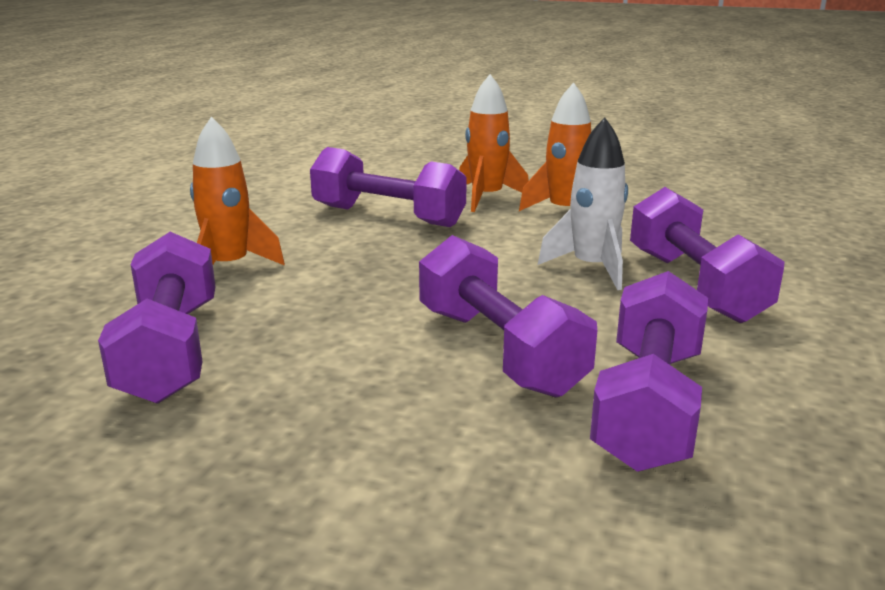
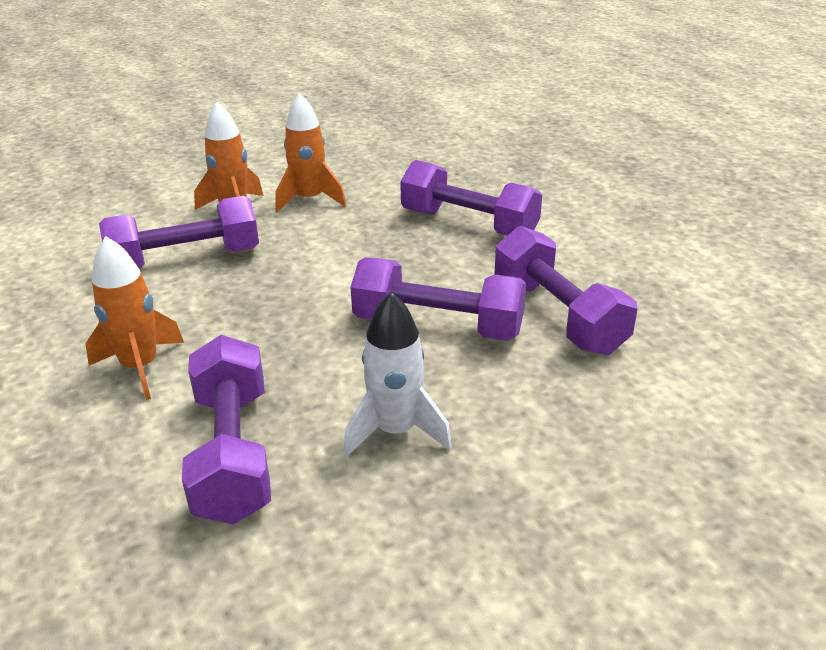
camera: 45 degrees left, 10 degrees up
(170, 350) = (233, 453): purple dumbbell -> purple dumbbell turned 45 degrees clockwise
(591, 268) = (396, 239): white rocket -> white rocket (395, 431)

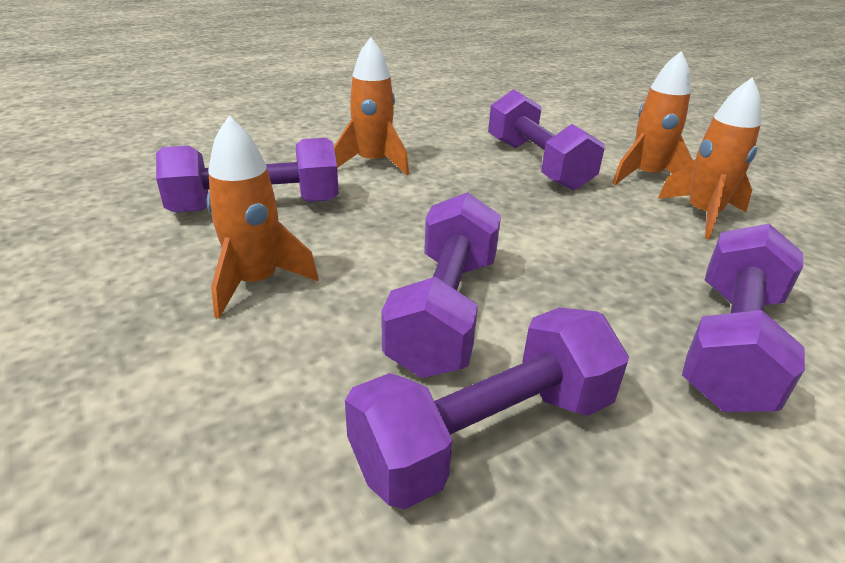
camera: 85 degrees right, 0 degrees up
(395, 431) = (256, 282): white rocket -> orange rocket

